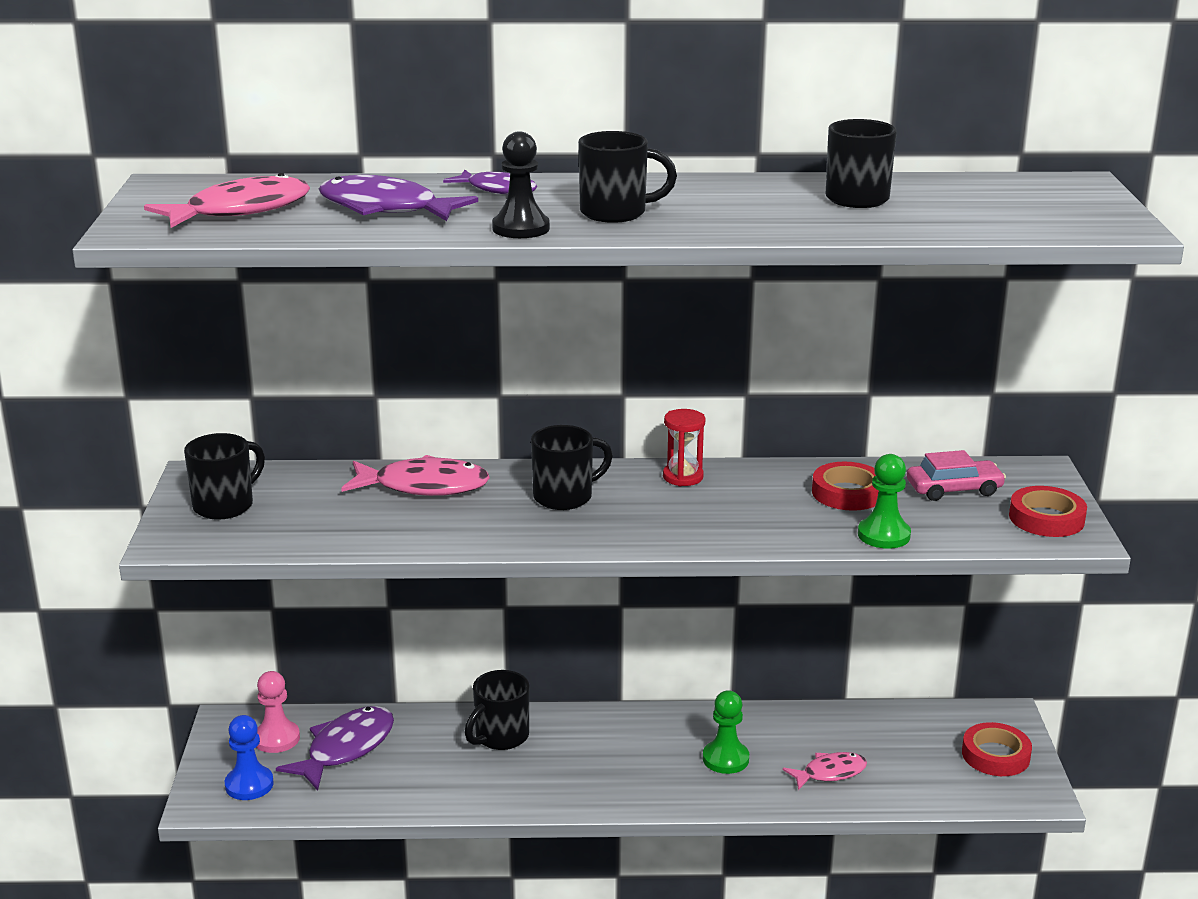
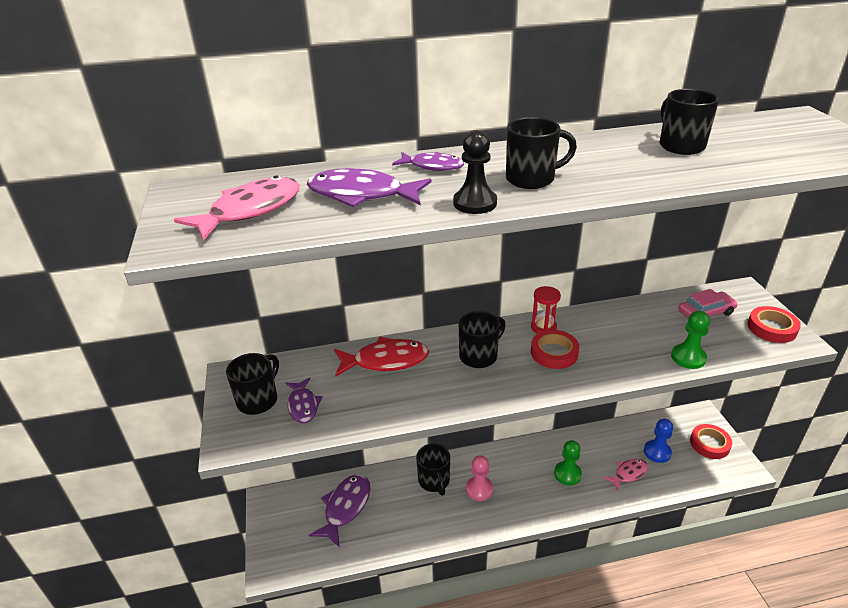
camera: 10 degrees left, 10 degrees up
(249, 785) = (294, 549): blue pawn -> blue pawn (657, 452)
(276, 738) = (301, 507): pink pawn -> pink pawn (479, 489)
(284, 518) = (303, 406): none -> purple fish
(424, 486) = (386, 361): pink fish -> red fish
(500, 737) = (434, 481): black mug -> black mug turned 45 degrees counterclockwise
(847, 493) = (647, 325): red tape -> red tape (554, 353)

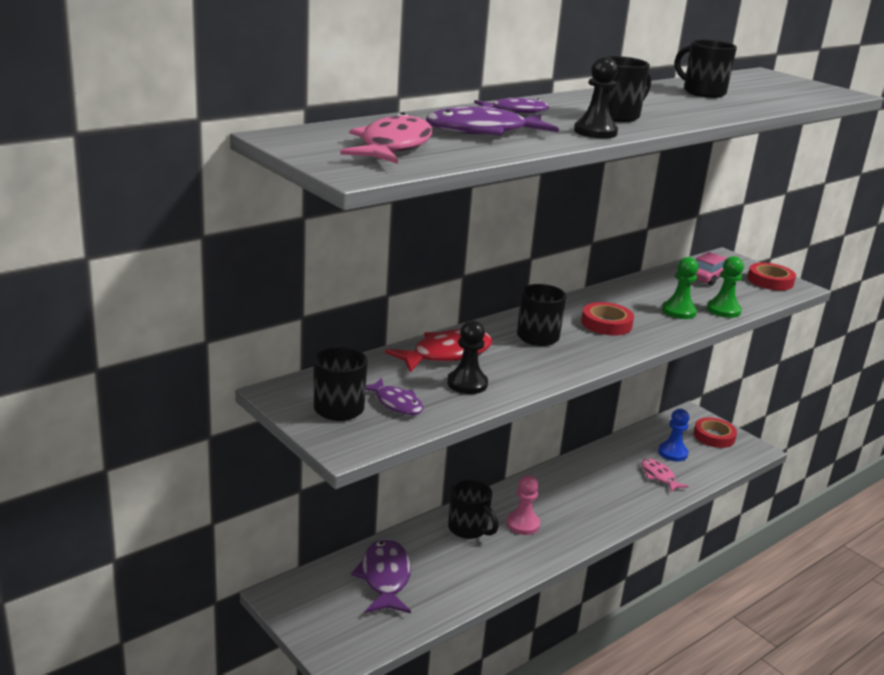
camera: 30 degrees left, 10 degrees down
(375, 397) = (467, 384): none -> black pawn
(543, 327) = (578, 306): red hourglass -> none
(567, 474) = (602, 490): green pawn -> green pawn (679, 311)
(628, 473) = (659, 476): pink fish -> pink fish turned 60 degrees counterclockwise

